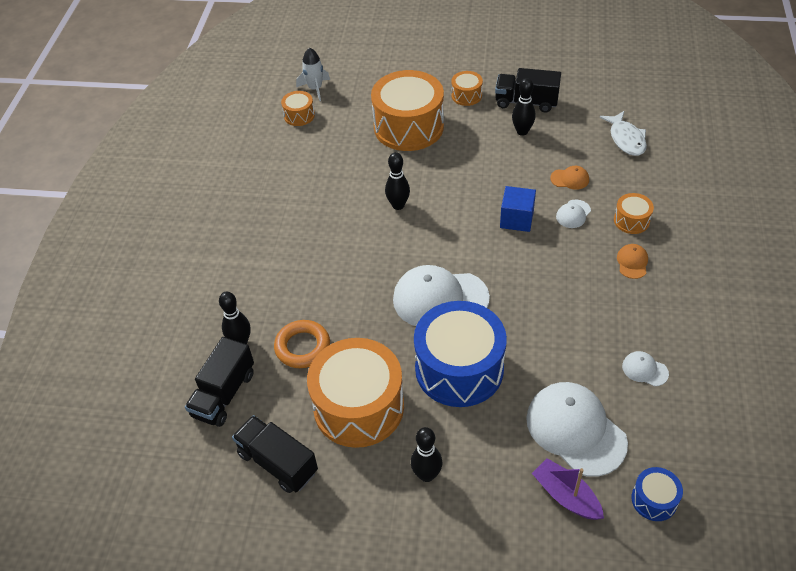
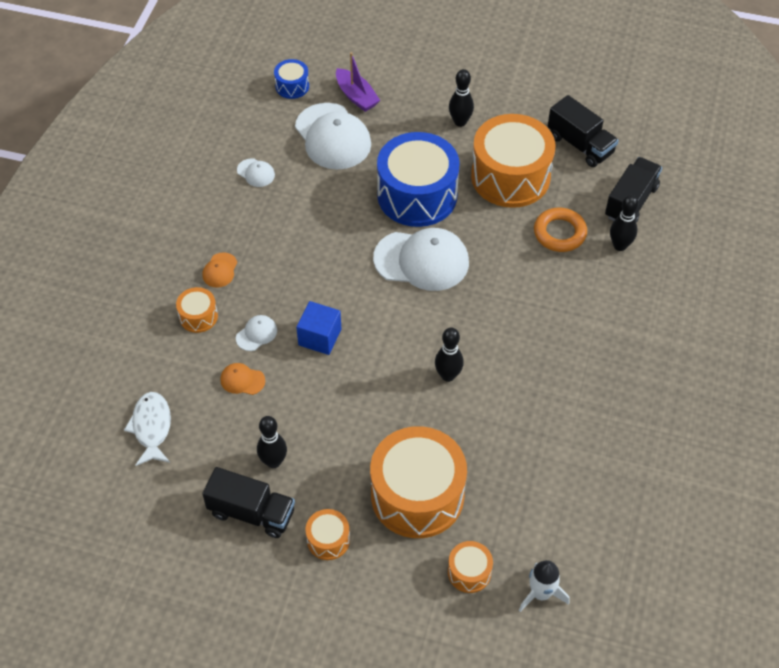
camera: 175 degrees left, 5 degrees up
(299, 115) = (564, 542): orange drum -> orange drum (469, 572)

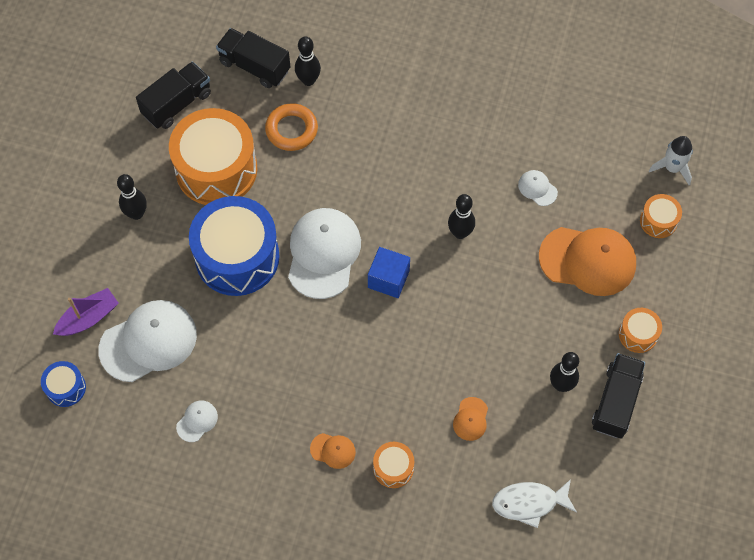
camera: 90 degrees left, 10 degrees up
(256, 334) = (415, 408): white cap -> white cap (537, 188)
(320, 337) = (418, 348): blue cube -> blue cube (388, 279)
(417, 495) = (588, 260): orange drum -> orange cap

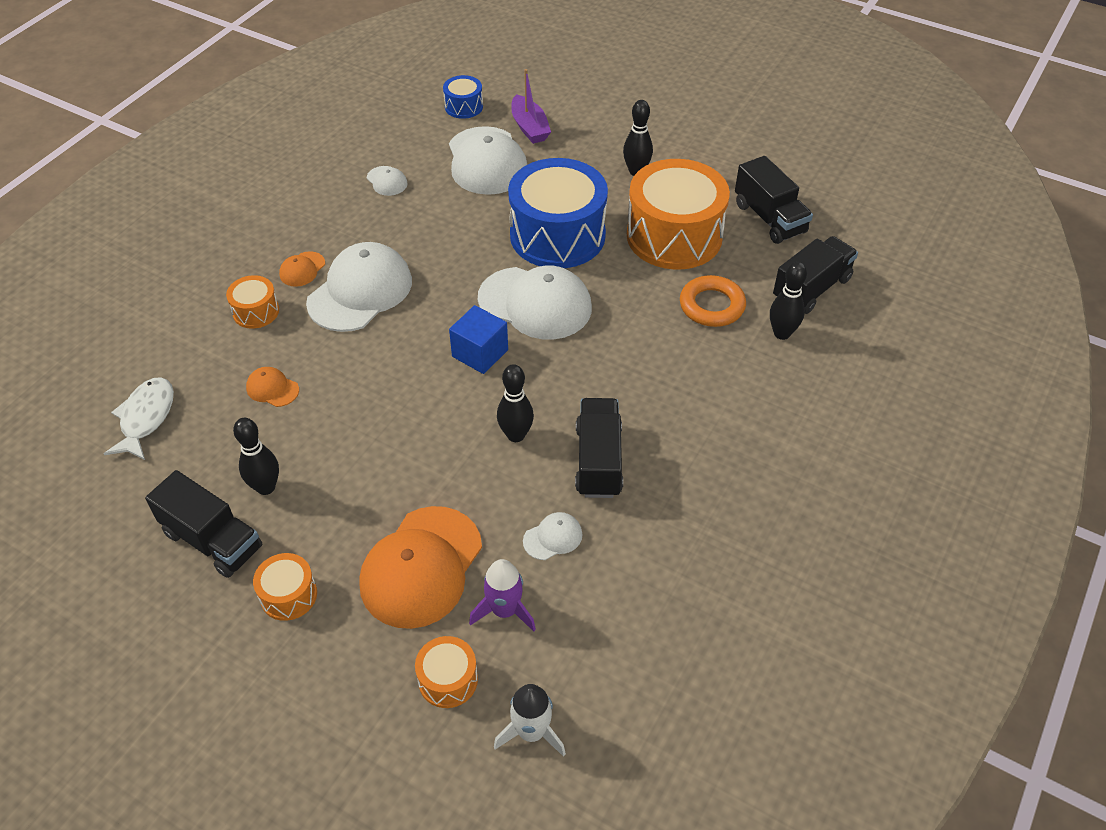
camera: 105 degrees right, 15 degrees down
(346, 392) = (360, 291): none -> white cap
(465, 175) = (598, 461): none -> black truck
(600, 202) = (504, 610): none -> purple rocket

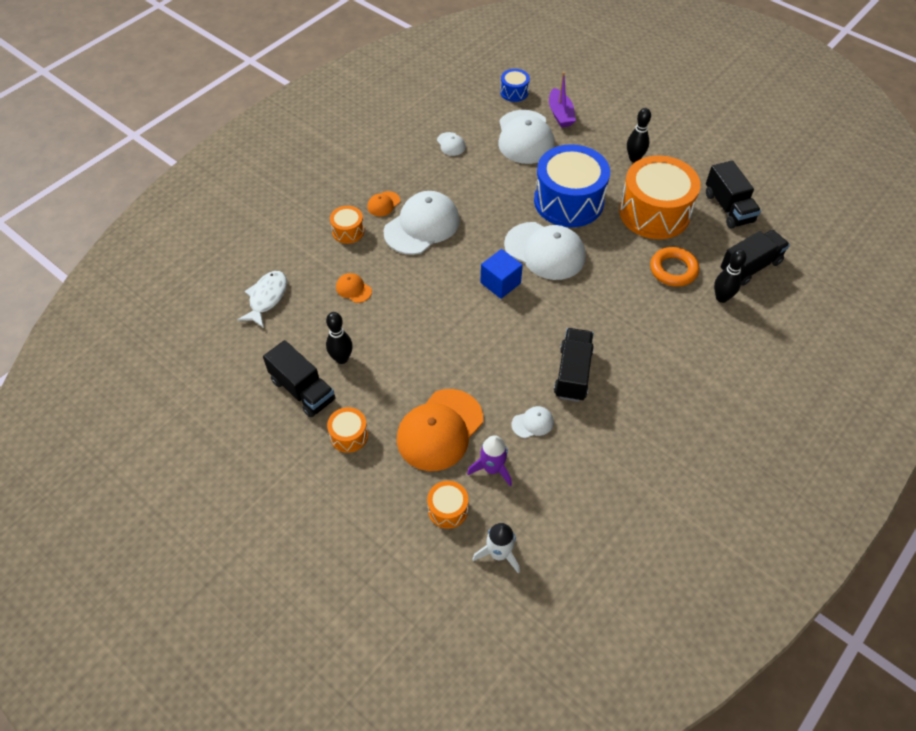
camera: 10 degrees right, 5 degrees up
(516, 435) = (517, 346): black bowling pin -> none

